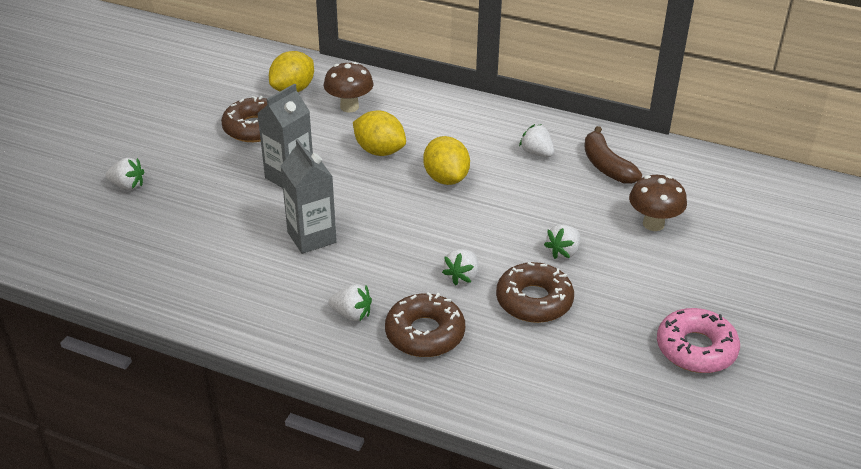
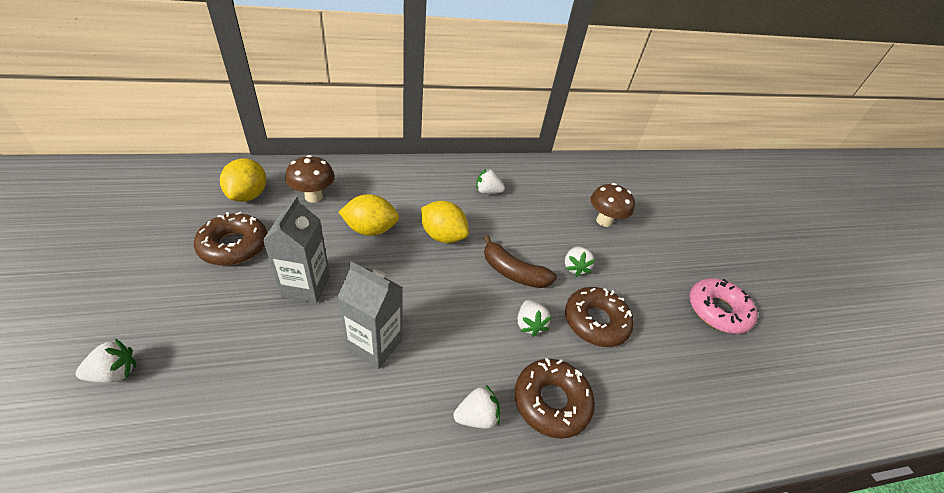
camera: 40 degrees left, 5 degrees up
(606, 166) = (538, 187): brown banana -> brown banana (513, 272)

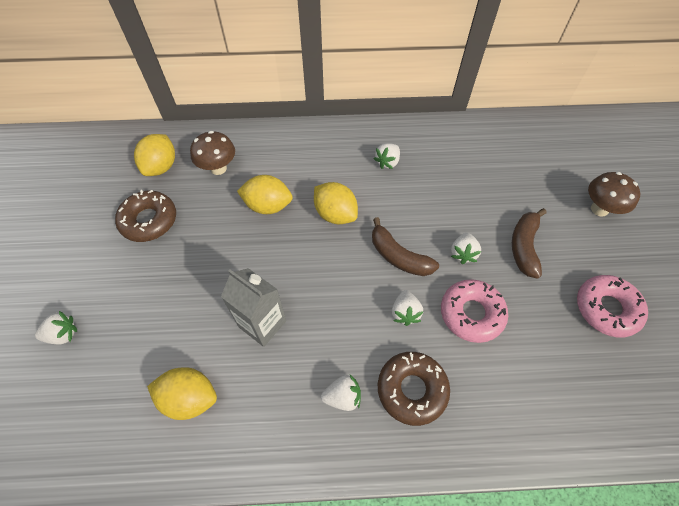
camera: 15 degrees right, 15 degrees up
(289, 435) = (189, 398): none -> yellow lemon
(306, 286) = (208, 263): grey carton -> none
(487, 191) = (387, 162): white strawberry -> white strawberry turned 75 degrees counterclockwise
(595, 321) = (471, 313): brown donut -> pink donut
(604, 221) = (506, 199): brown mushroom -> brown mushroom (599, 209)
(629, 260) = (524, 246): none -> brown banana

